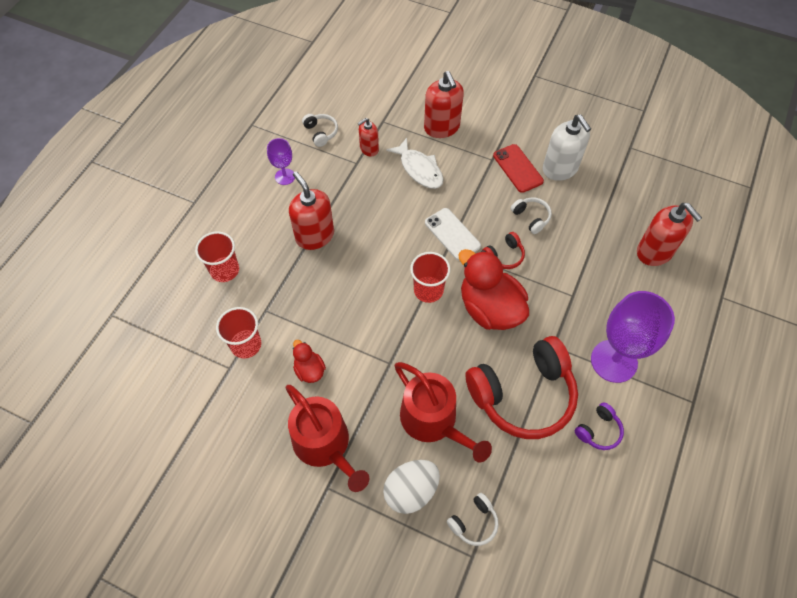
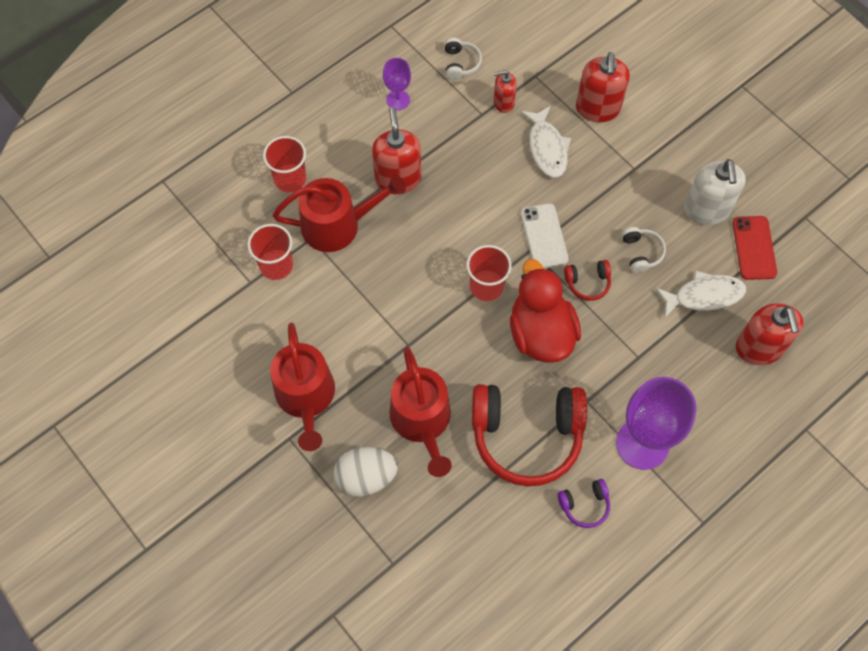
camera: 25 degrees right, 5 degrees up
(283, 291) = (338, 225): none -> red watering can
(309, 370) = (326, 317): red duck -> none
(474, 522) = (411, 534): white headphones -> none
(518, 168) = (658, 190): red phone -> red phone (754, 248)
(594, 230) = (704, 296): none -> white fish

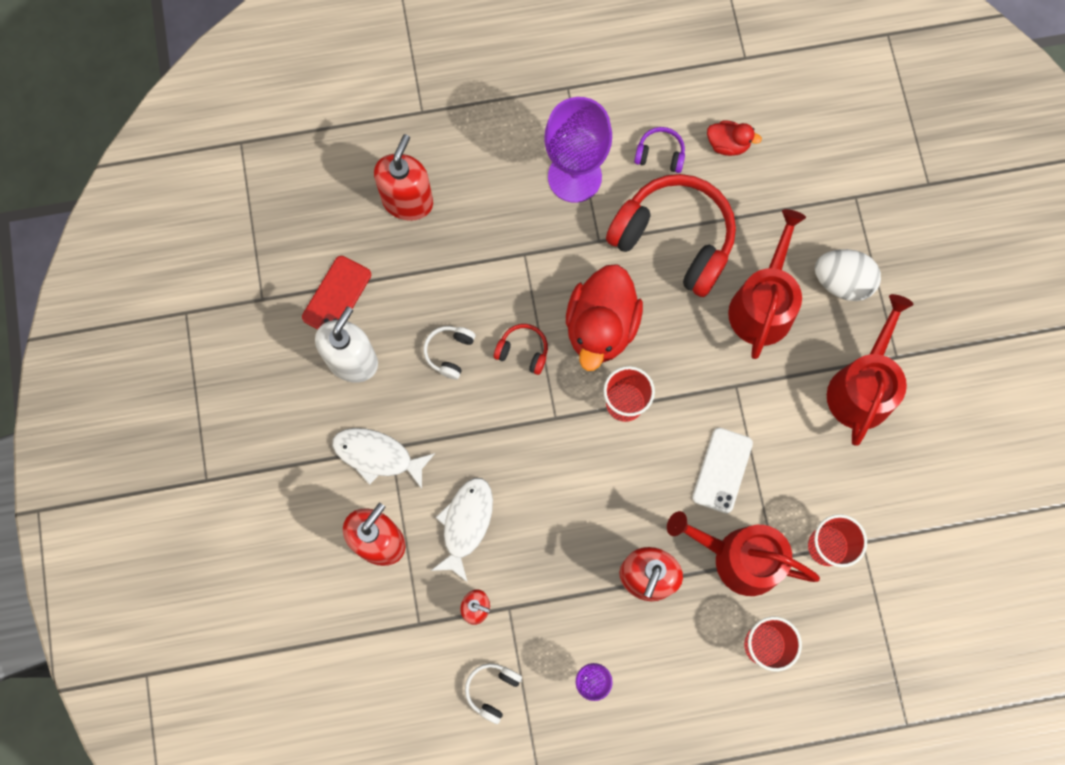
camera: 150 degrees left, 10 degrees up
(532, 549) = (728, 144): none -> red duck
(544, 236) = (534, 424): white phone -> white phone (722, 470)
(704, 296) = (420, 276): white fish -> white fish (377, 456)

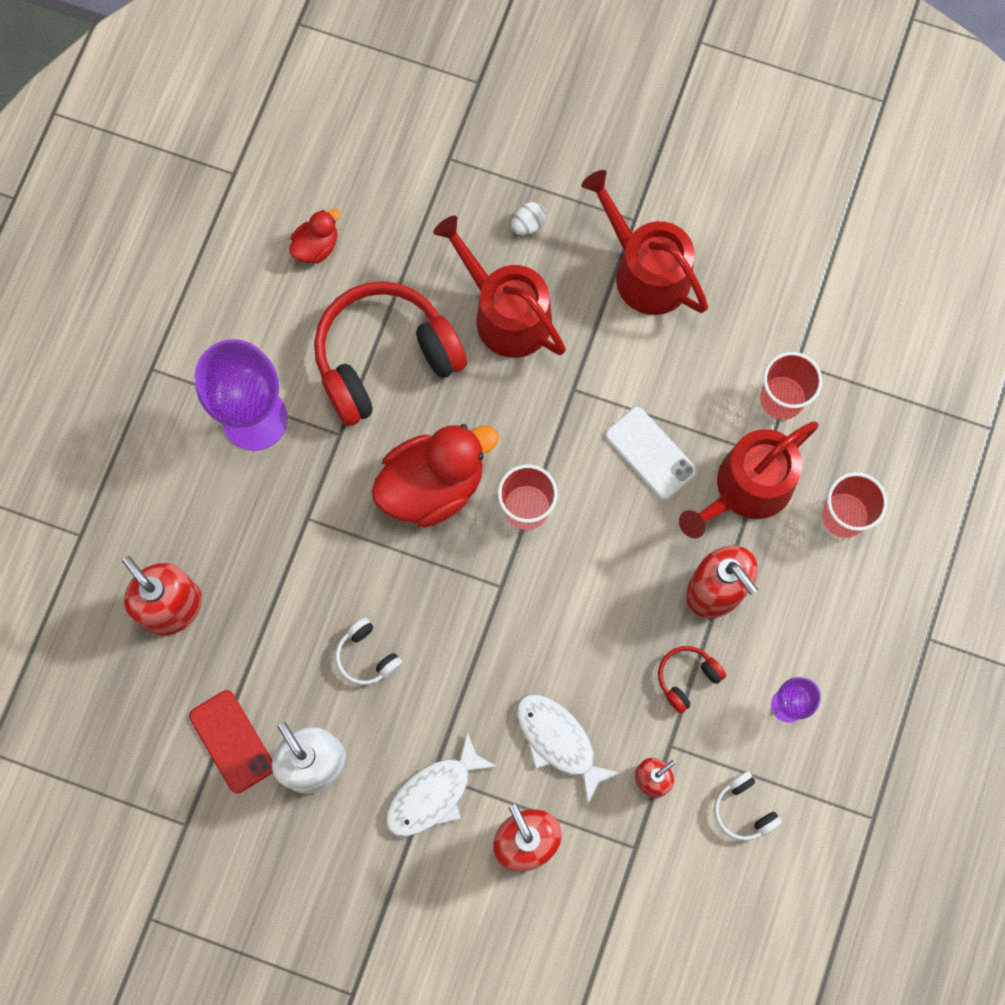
camera: 60 degrees left, 0 degrees up
(523, 351) = (411, 579): red headphones -> red headphones (687, 678)
(601, 327) = (432, 485): red duck -> red duck turned 75 degrees counterclockwise
(660, 154) = (285, 319): purple headphones -> none
(841, 282) = (528, 224): white egg -> white egg, size x0.52

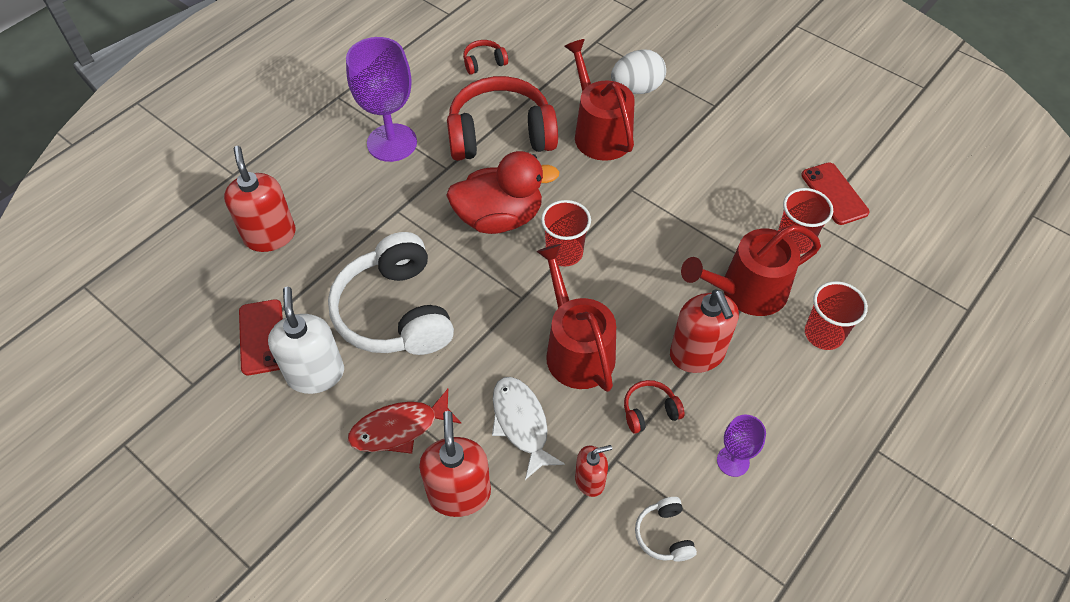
camera: 20 degrees right, 20 degrees down
(316, 246) = (484, 63): red duck -> red headphones
(367, 656) = (395, 312): white headphones -> white headphones, size x2.36
(433, 794) = (399, 428): white fish -> red fish
(528, 224) = (636, 88): white egg -> white egg, size x1.94
(645, 271) = (713, 135): red watering can -> red watering can (576, 349)
(650, 453) = (676, 245): white phone -> none
(811, 313) = (834, 194): none -> red phone

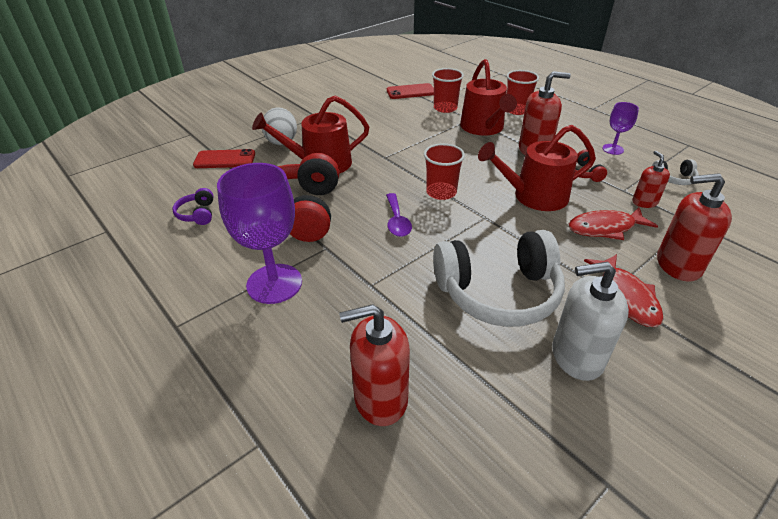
camera: 80 degrees left, 15 degrees down
(262, 337) = (532, 407): red phone -> red phone (225, 159)
(484, 63) = (197, 214): red headphones -> purple headphones
(499, 218) = (397, 221): red duck -> purple spoon
(521, 423) = (605, 228): white fish -> red fish

